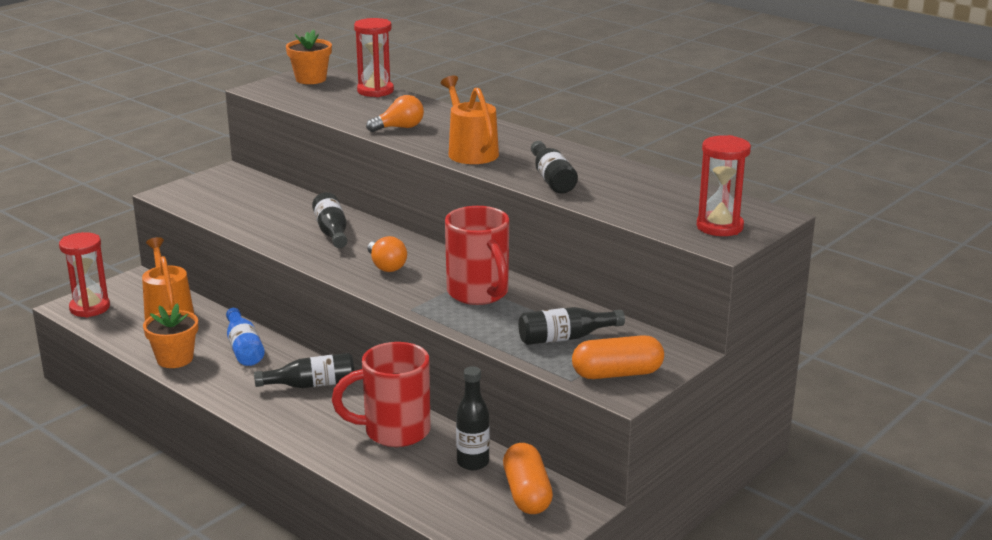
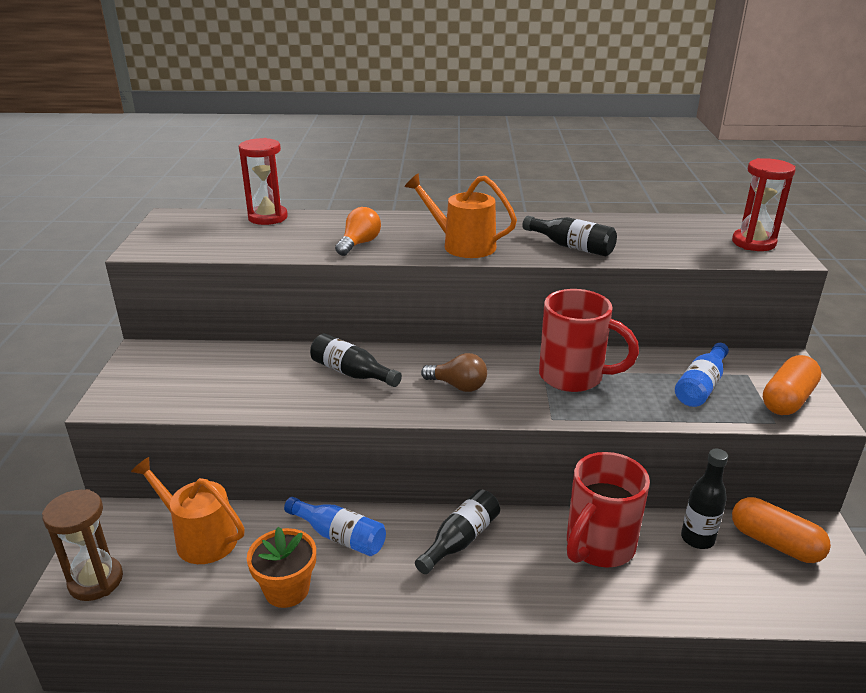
camera: 40 degrees left, 5 degrees up
(90, 308) = (96, 581): red hourglass -> brown hourglass
(311, 79) = (181, 224): orange flower pot -> none
(386, 266) = (458, 386): orange light bulb -> brown light bulb
(565, 338) = (701, 386): black bottle -> blue bottle

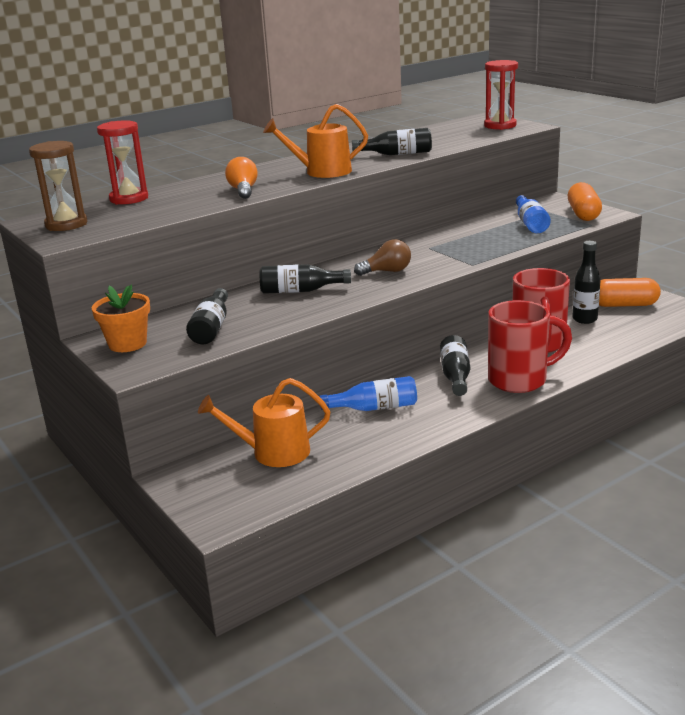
camera: 35 degrees left, 5 degrees down
(96, 581) = (232, 506): brown hourglass -> brown hourglass (66, 224)
(225, 383) = (211, 328): none -> black bottle
(287, 590) = (383, 444): orange flower pot -> orange flower pot (127, 344)
(574, 377) = (452, 244): red mug -> red mug (520, 380)

